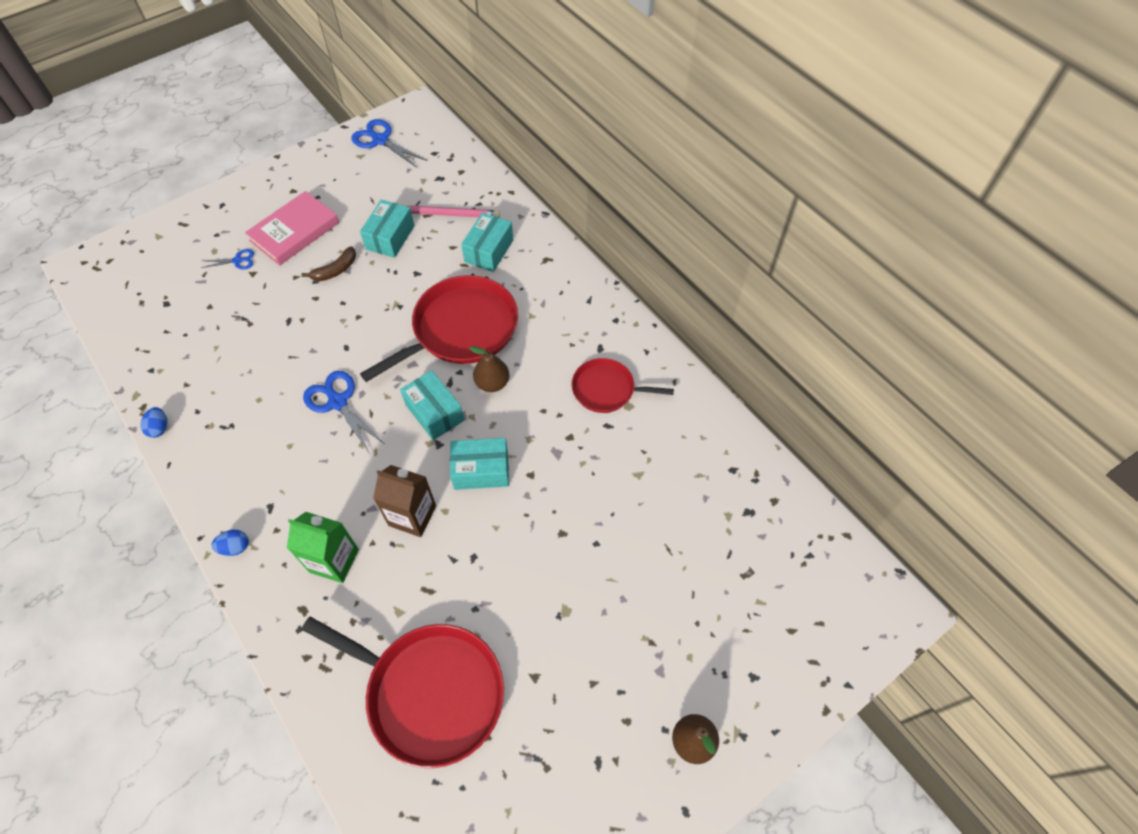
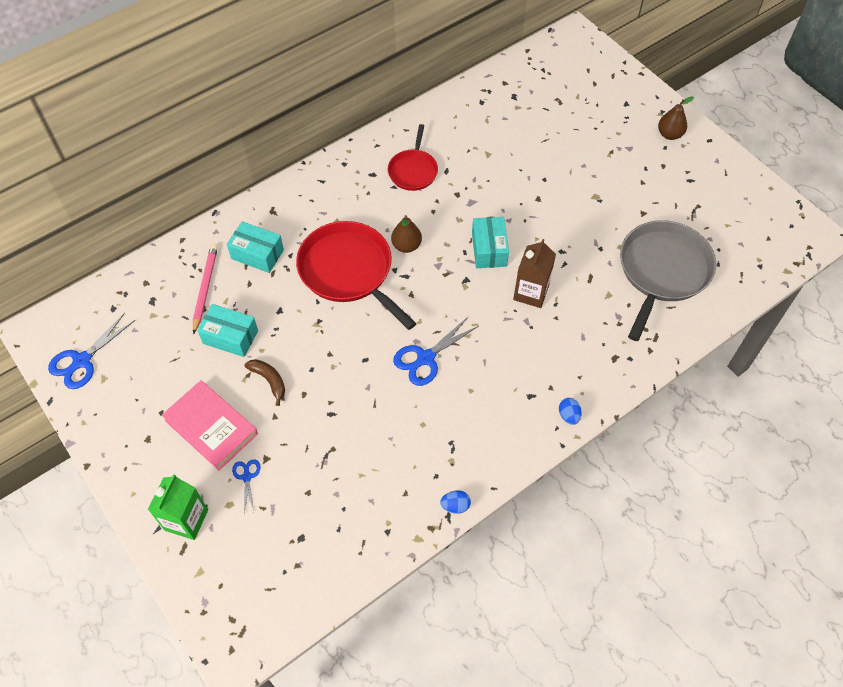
camera: 90 degrees left, 0 degrees up
(334, 560) = (573, 342): green carton -> green carton (186, 520)
(429, 692) = (662, 271): red pan -> grey pan
(434, 412) = (435, 284): turquoise box -> none

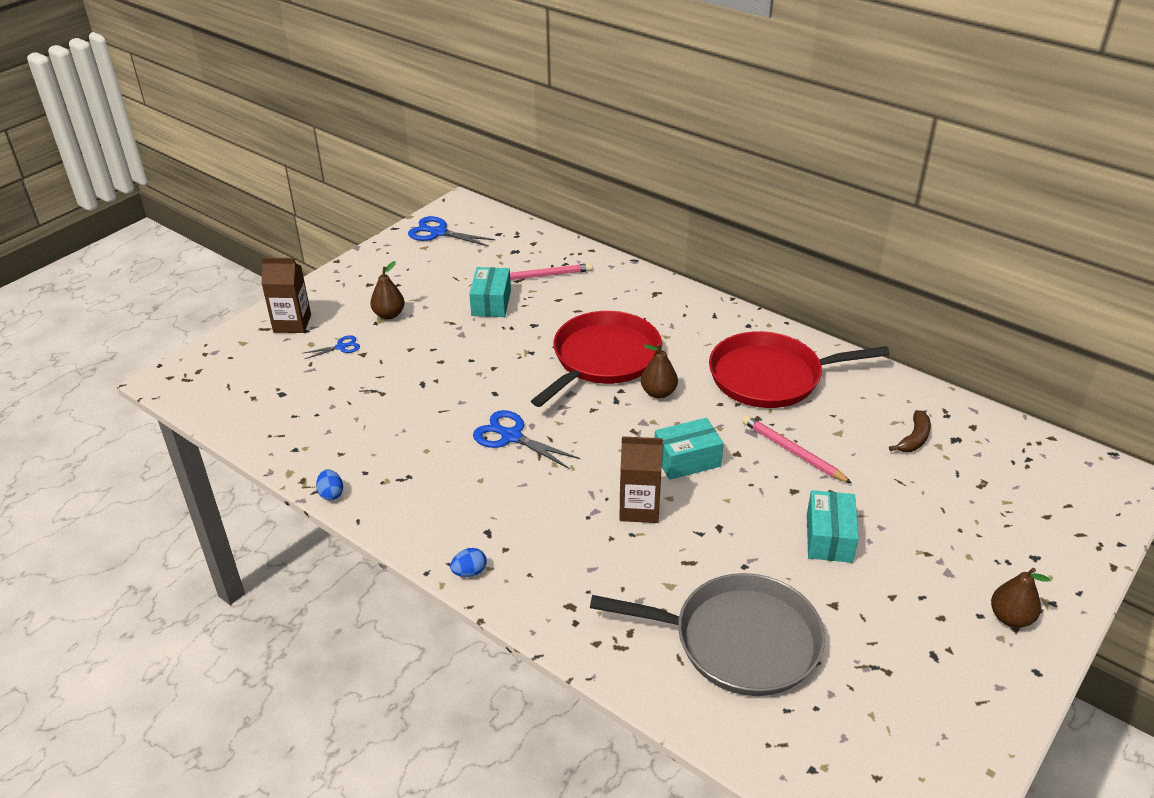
camera: 75 degrees right, 20 degrees down
(186, 520) = (292, 323): green carton -> brown carton
(211, 427) = (389, 315): pink book -> brown pear
(257, 254) = (596, 296): turquoise box -> turquoise box (829, 538)
(269, 380) = (449, 337): brown banana -> brown banana (914, 439)
(413, 171) = (771, 377): red pan -> red pan, size x1.76
(499, 186) = (792, 451): none -> pink pencil

